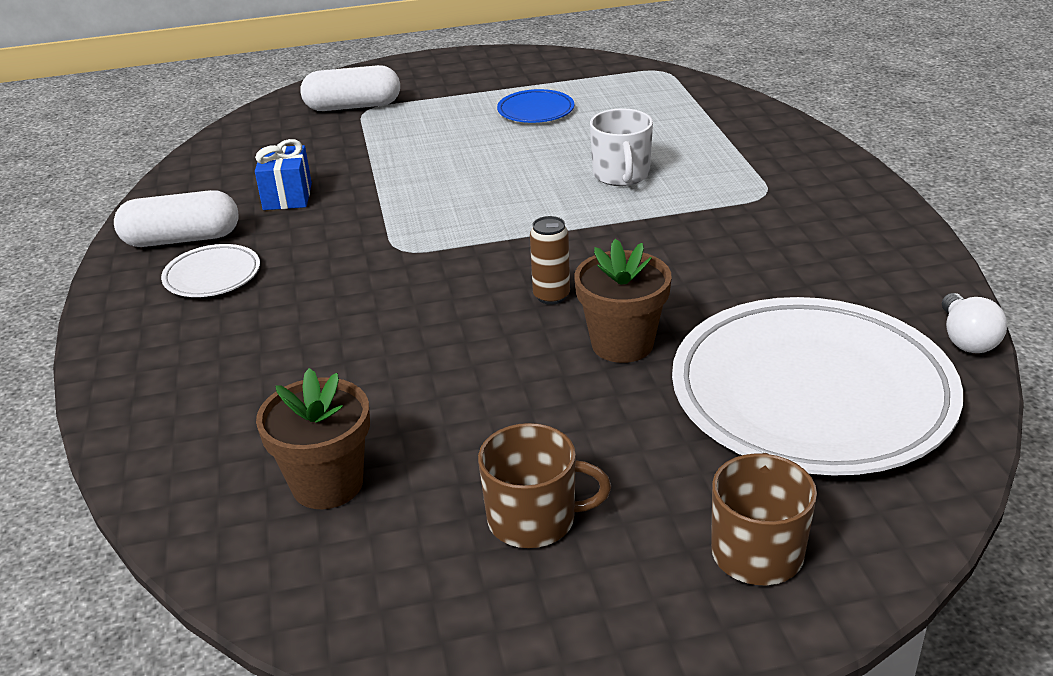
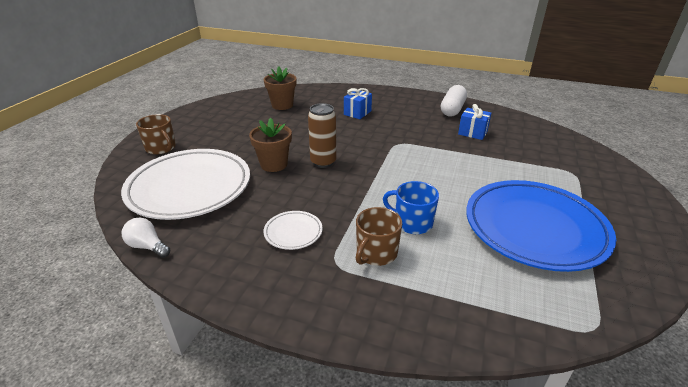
camera: 120 degrees right, 0 degrees up
(212, 276) = (417, 110): white plate -> white plate (293, 232)
(288, 343) = (357, 113): none -> blue gift
(353, 106) = (580, 170): white capsule -> none
(534, 519) = (225, 124): brown mug -> brown mug (376, 253)
(535, 111) = (534, 228): blue plate -> blue plate, size x2.38
(551, 296) = (323, 162): brown can -> brown can, size x1.54
(621, 175) = (412, 222): white mug -> blue mug

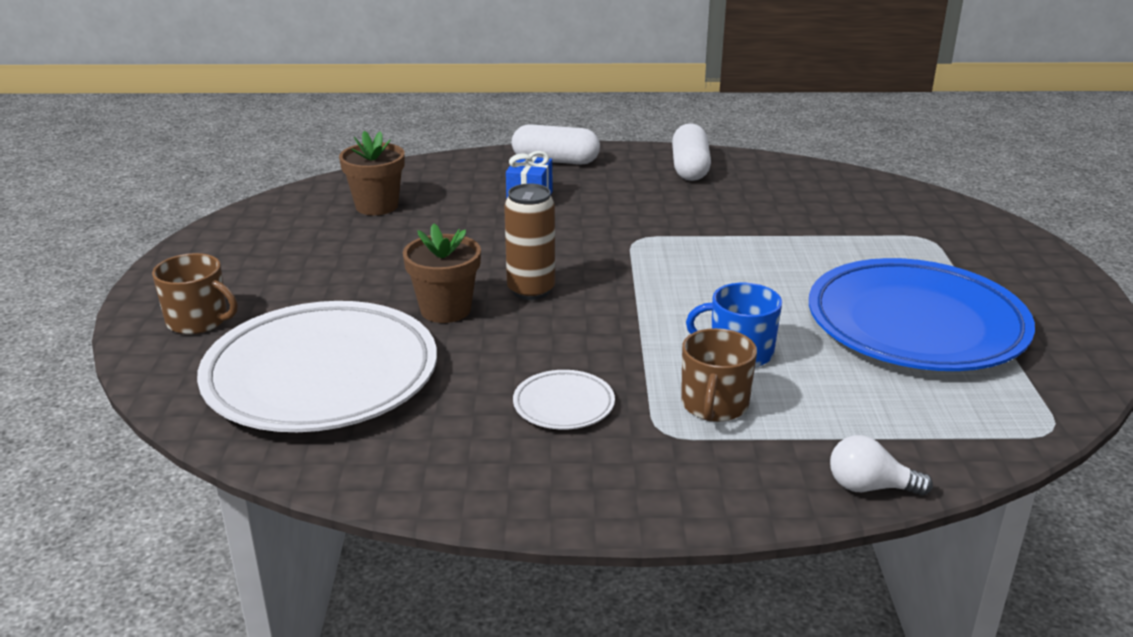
camera: 20 degrees left, 5 degrees down
(147, 246) = (328, 479): white light bulb -> white light bulb (869, 487)
(384, 95) = (555, 161): none -> white capsule
(472, 133) = (746, 202): blue gift -> none

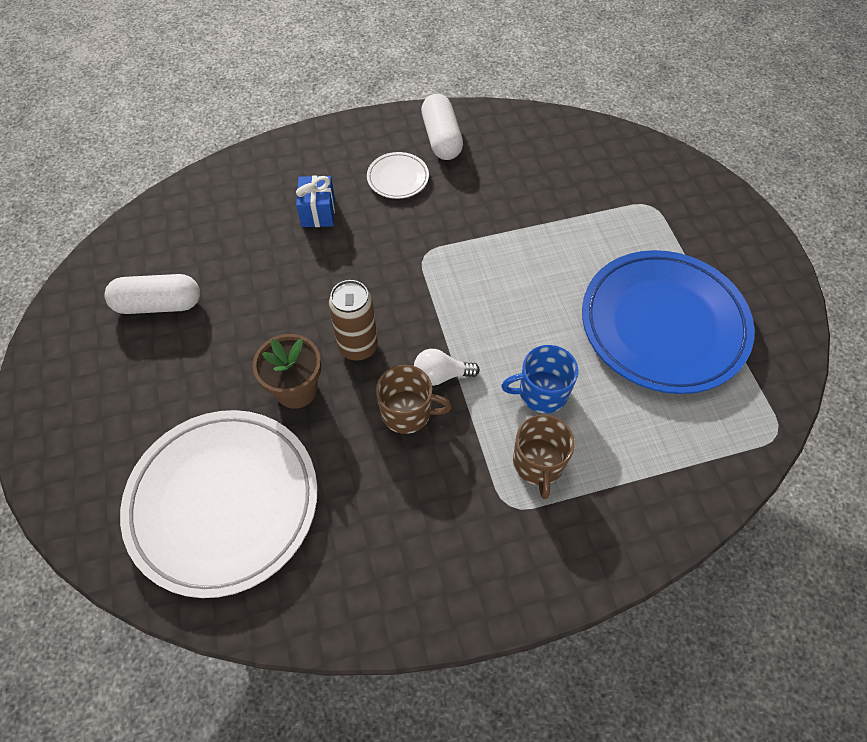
camera: 15 degrees left, 30 degrees up
(198, 321) = (90, 454): brown mug -> brown mug (407, 412)
(377, 206) = (187, 251): brown flower pot -> none
(555, 161) = (323, 149): white capsule -> white capsule (158, 304)
(563, 405) = (426, 491): white plate -> white plate (398, 178)
(869, 487) = (667, 531): white light bulb -> white light bulb (441, 375)

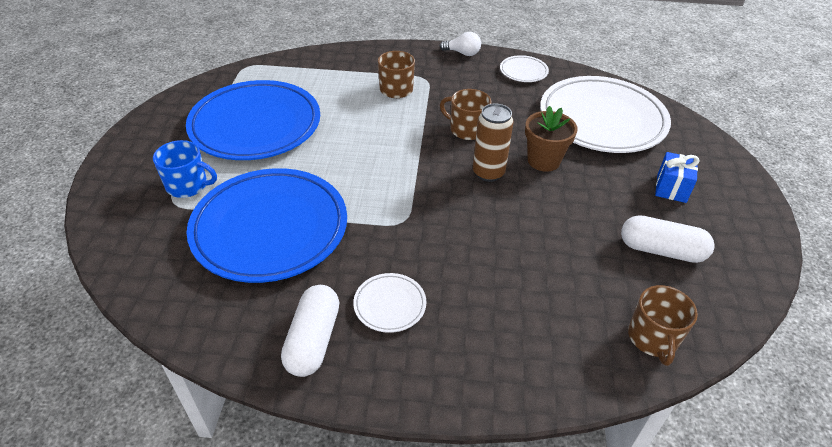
camera: 160 degrees left, 15 degrees down
(175, 216) = (653, 338): none -> brown mug
(318, 212) = (490, 292): blue gift -> blue gift (671, 188)
(363, 590) = (523, 71): none -> white plate
(441, 375) = (433, 141): white light bulb -> white light bulb (462, 53)
(540, 208) = (270, 229): none -> blue plate
(541, 392) = (370, 116): blue mug -> blue mug (188, 185)

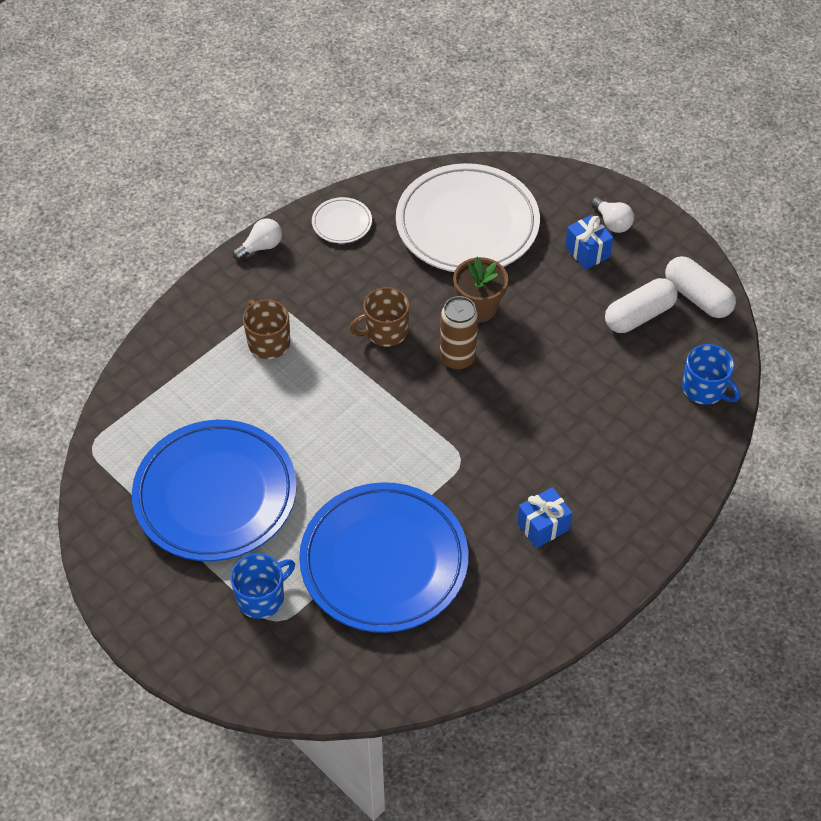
camera: 50 degrees left, 10 degrees up
(313, 340) = (535, 597): white capsule -> white capsule (697, 297)
(390, 305) = (543, 526): white plate -> blue gift
(653, 338) = (704, 389): brown mug -> blue mug
(717, 187) = (612, 223): none -> white light bulb

